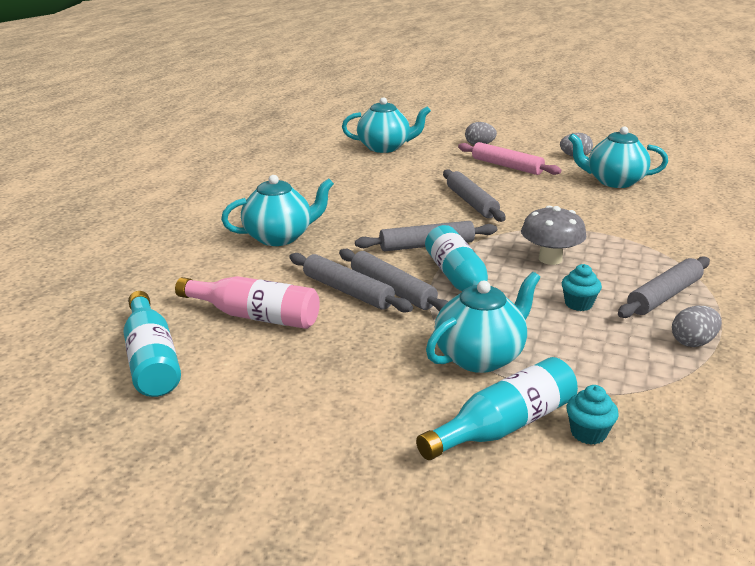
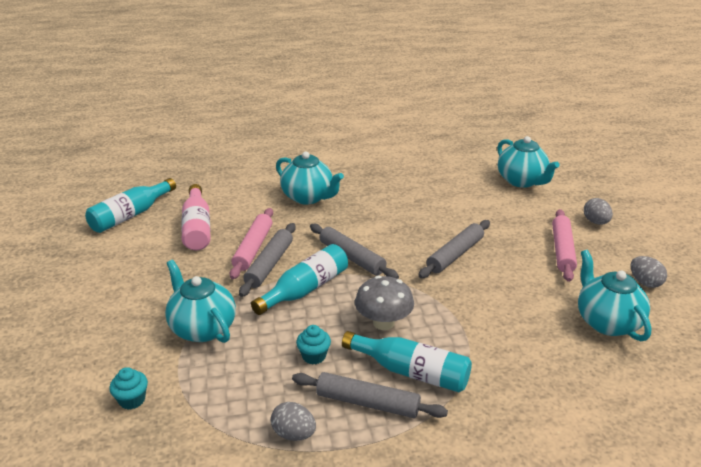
camera: 60 degrees right, 5 degrees up
(348, 291) = (253, 248): grey rolling pin -> pink rolling pin
(480, 357) = (202, 328): turquoise teapot -> turquoise teapot turned 150 degrees counterclockwise
(504, 426) = (124, 360): turquoise bottle -> turquoise bottle (411, 372)

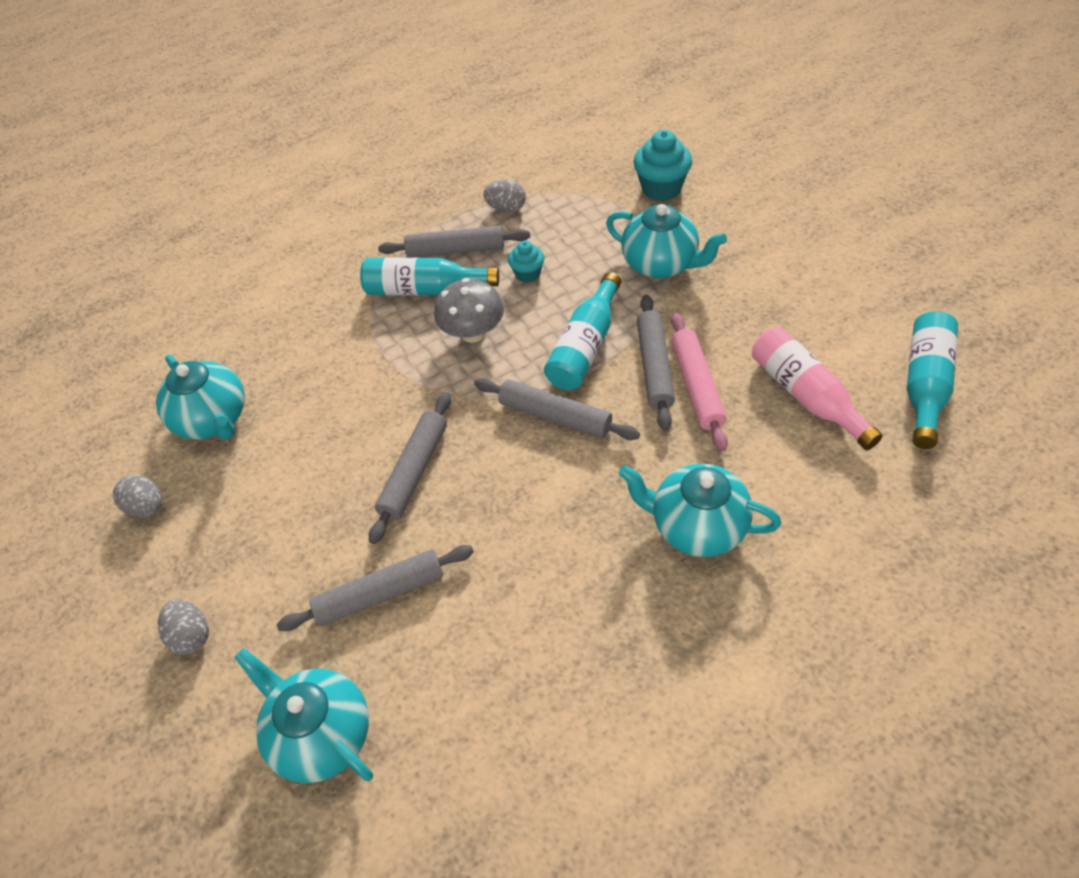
camera: 165 degrees right, 20 degrees up
(132, 400) = (661, 188): turquoise cupcake -> turquoise cupcake, size x1.69
(487, 213) = (380, 594): none -> grey rolling pin
(562, 250) = (256, 537): pink rolling pin -> none

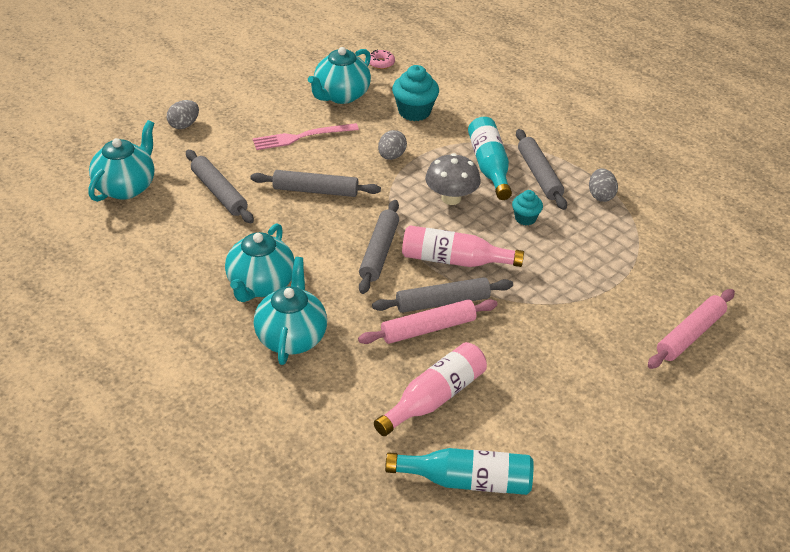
camera: 70 degrees right, 10 degrees down
(147, 507) = (269, 86): grey egg -> grey egg (391, 156)
(161, 366) = (381, 63): none -> pink donut
(289, 476) = (301, 137): none -> pink fork
(585, 346) = (454, 260): turquoise bottle -> pink bottle
(661, 188) = (668, 289): turquoise cupcake -> turquoise cupcake (414, 112)
(661, 264) = (565, 297): turquoise teapot -> turquoise teapot (260, 285)
(727, 187) = (690, 335): none -> pink rolling pin

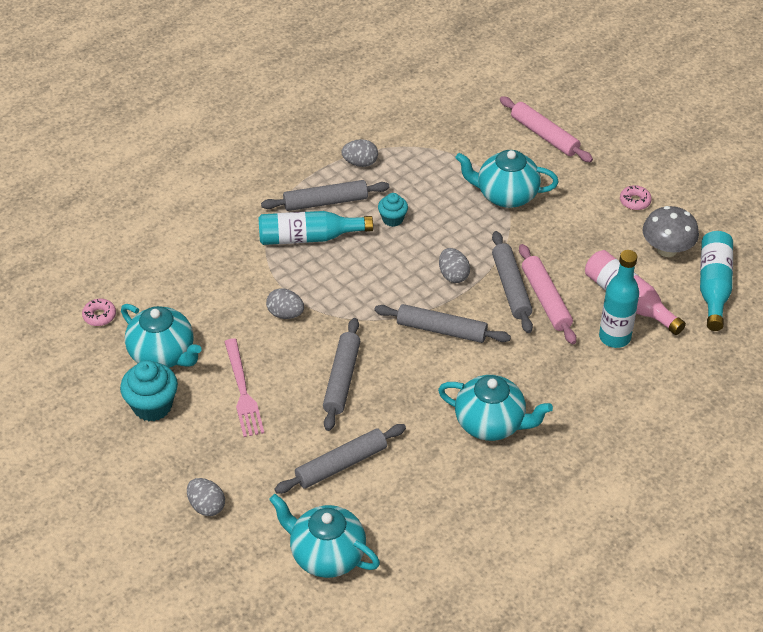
camera: 85 degrees left, 5 degrees up
(291, 337) = (562, 398): turquoise teapot -> turquoise teapot (506, 195)
(377, 383) = (614, 337): none -> turquoise bottle
(414, 112) = (204, 291): turquoise cupcake -> turquoise cupcake (152, 406)
(451, 198) = (359, 271): grey mushroom -> grey mushroom (667, 249)
(454, 260) = (453, 275): pink bottle -> grey egg
(599, 412) = (635, 201): none -> pink donut

